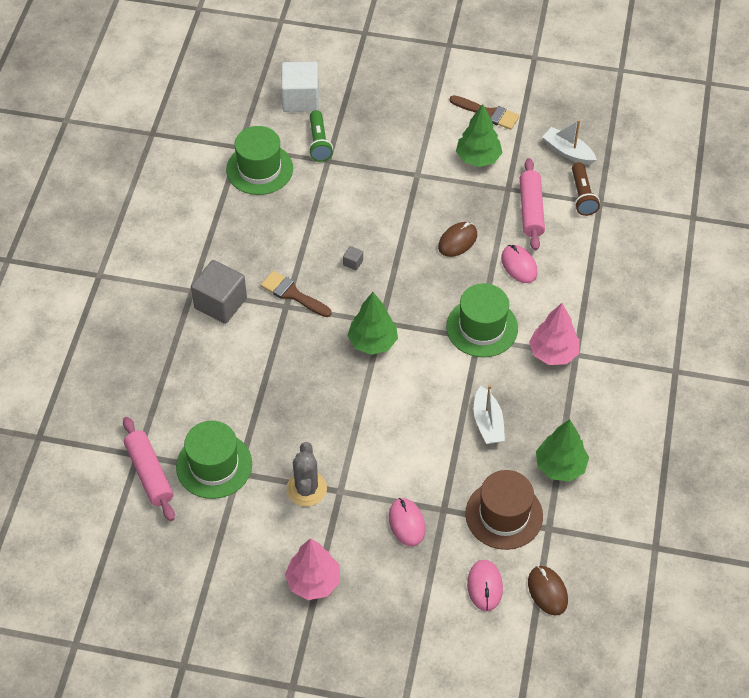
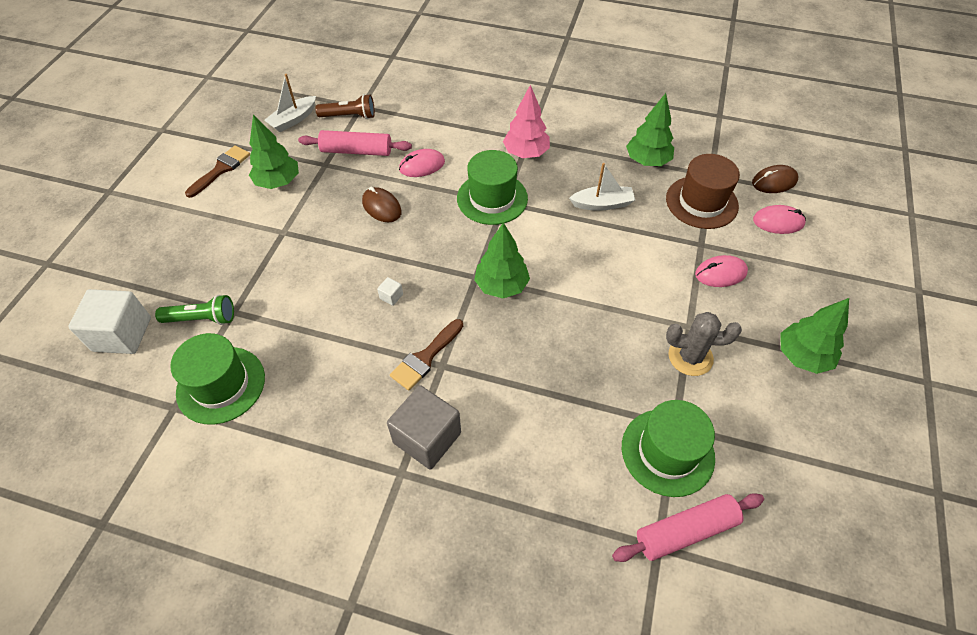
camera: 85 degrees left, 0 degrees up
(313, 582) = (802, 356): pink tree -> green tree
(353, 262) = (391, 296): grey cube -> white cube

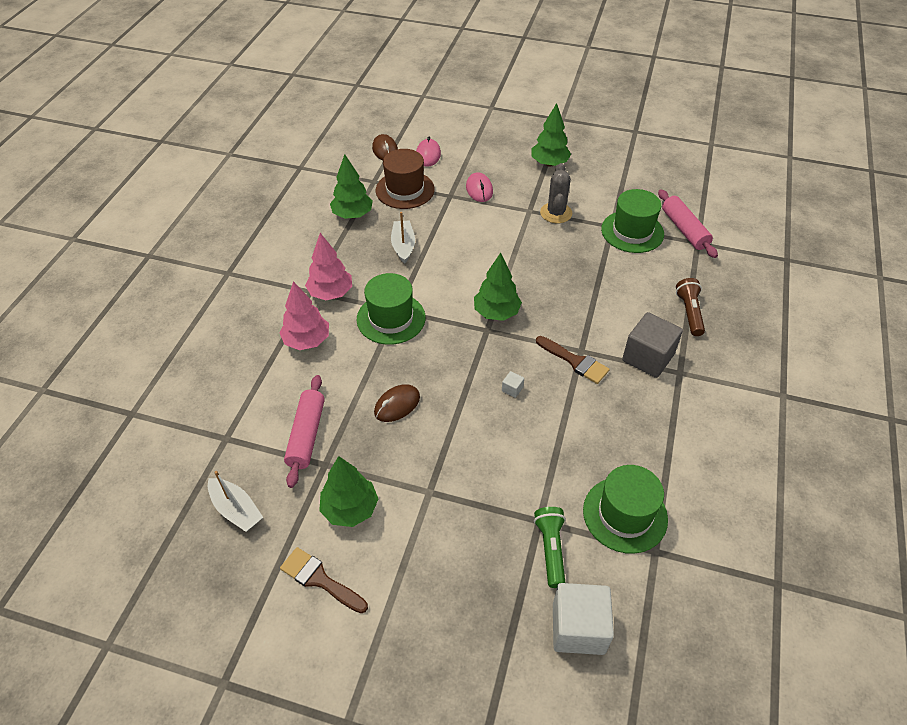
camera: 90 degrees left, 5 degrees down
(349, 116) = (242, 448): brown flashlight -> brown flashlight (689, 313)
(422, 166) = (338, 374): pink mouse -> none
(463, 142) = (307, 341): none -> pink tree

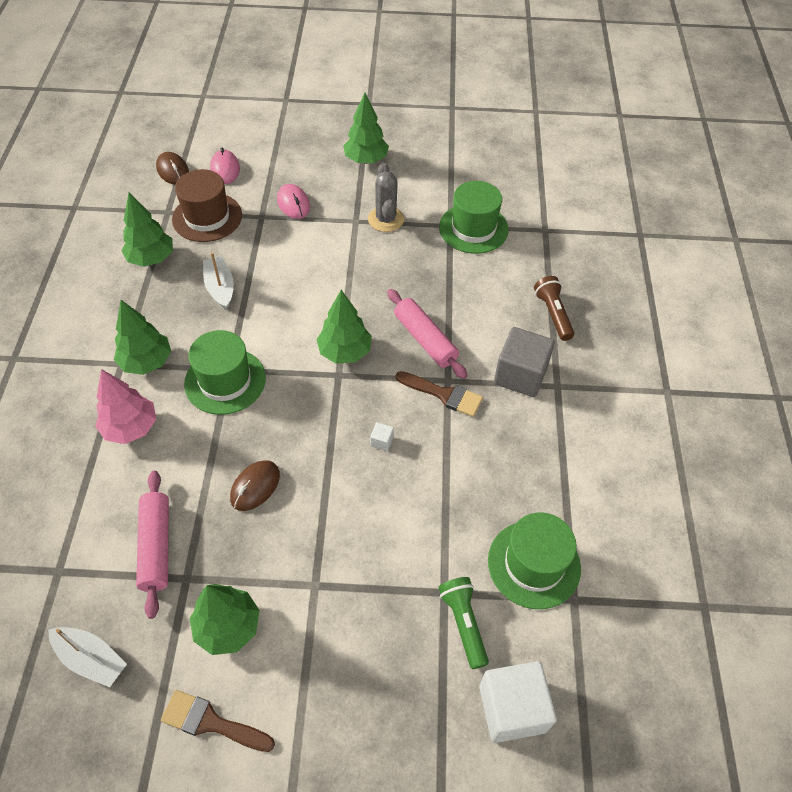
camera: 15 degrees left, 5 degrees up
(331, 293) = (146, 362): pink tree -> green tree
(684, 229) = (528, 217): pink rolling pin -> pink rolling pin (425, 339)

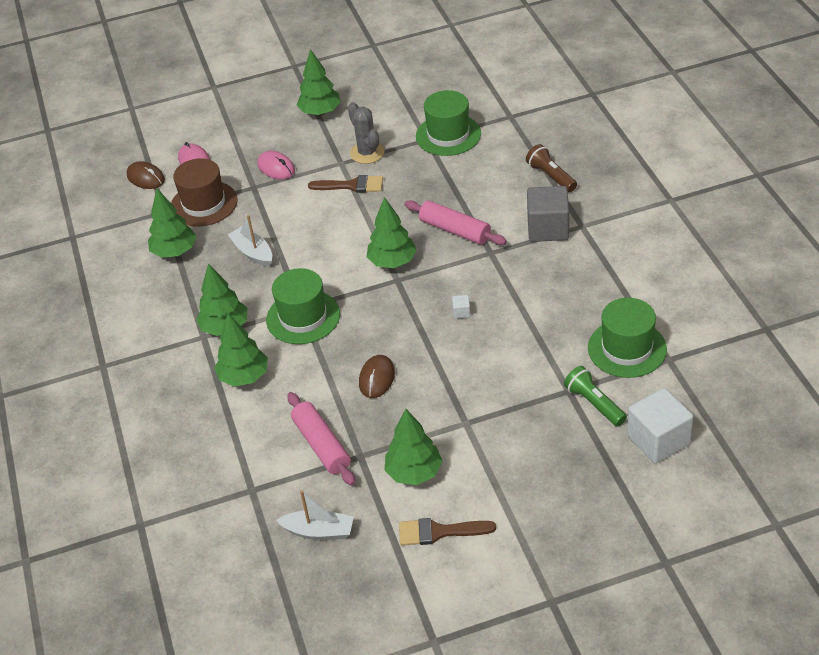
camera: 15 degrees left, 10 degrees down
(131, 428) = (244, 377): pink tree -> green tree
(444, 394) = (493, 263): brown brush -> brown brush (351, 185)

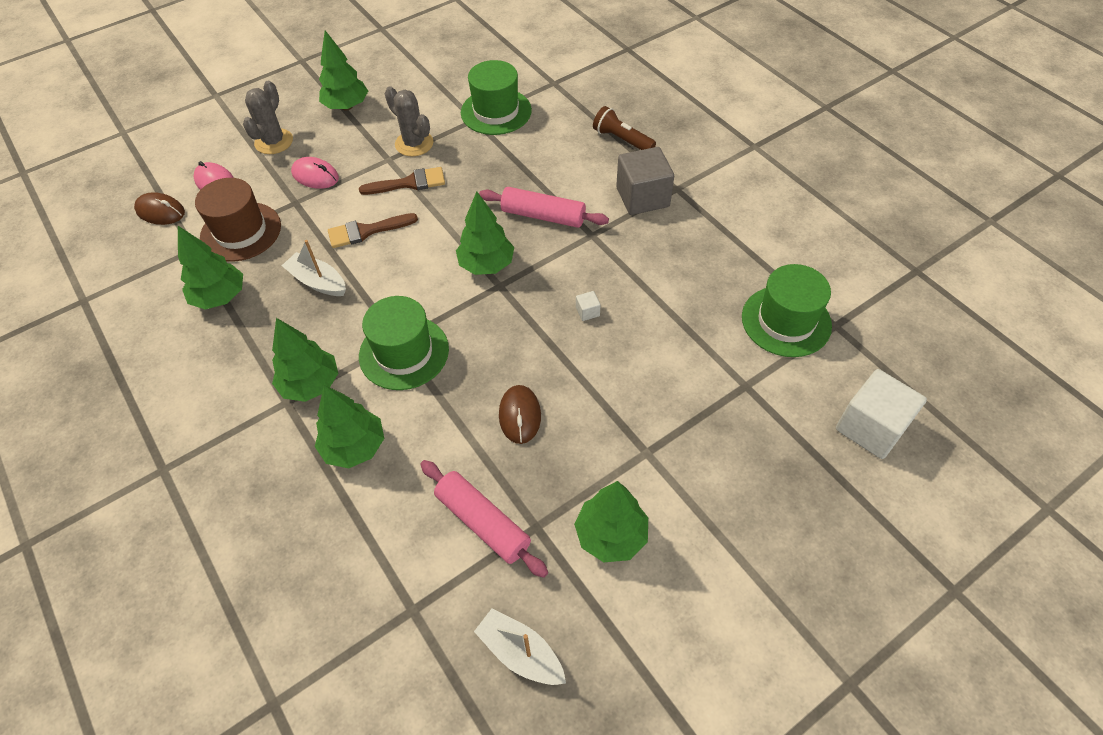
camera: 20 degrees left, 10 degrees up
(250, 134) = (274, 142): none -> grey cactus
(318, 531) = (521, 653): white boat -> white boat turned 135 degrees counterclockwise
(439, 532) = (673, 615): brown brush -> brown brush (366, 231)
(594, 403) = (781, 396): green flashlight -> none

